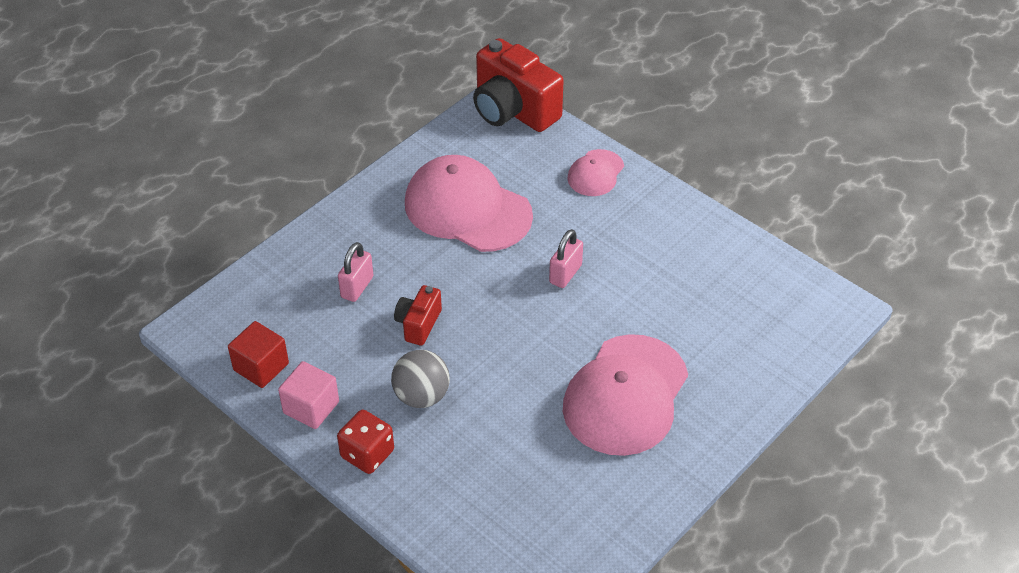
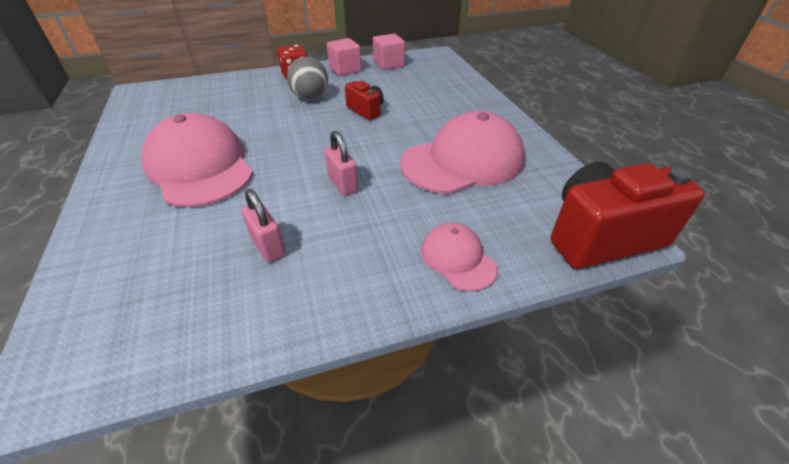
camera: 120 degrees right, 5 degrees down
(261, 367) = (388, 64): red cube -> pink cube
(357, 287) = (420, 100): pink padlock -> pink padlock (268, 246)

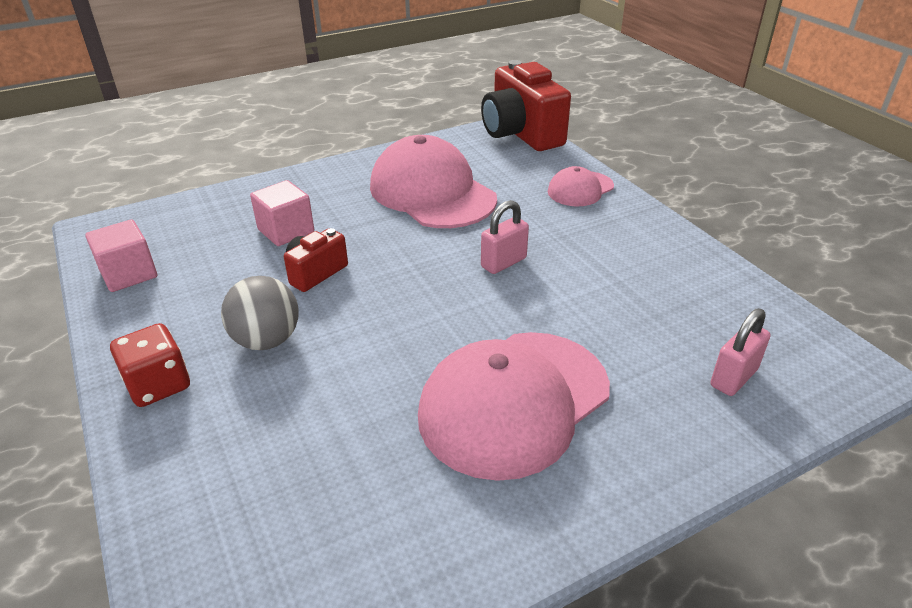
camera: 100 degrees left, 5 degrees down
(268, 246) = (627, 291): pink padlock -> pink padlock (733, 378)
(345, 69) = (142, 322): pink cube -> pink cube (286, 231)

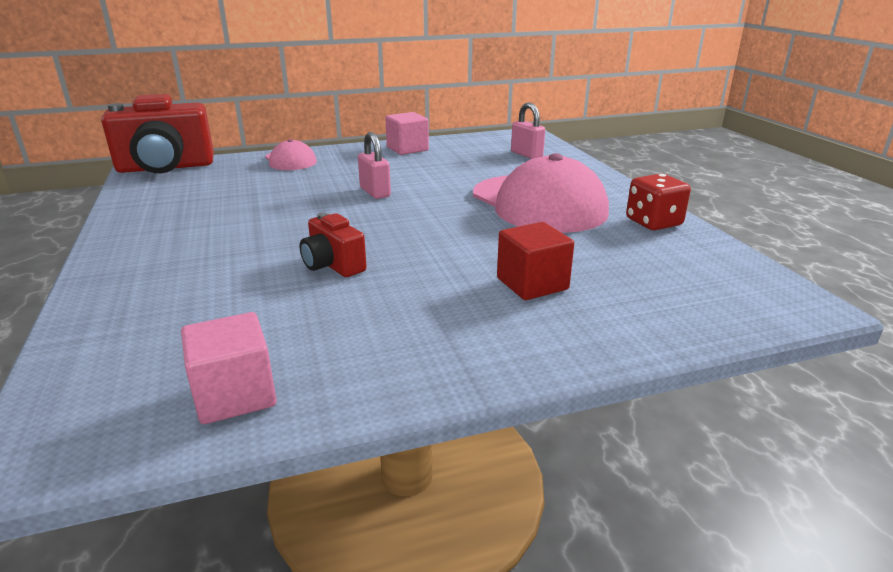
camera: 80 degrees left, 10 degrees down
(158, 385) = (488, 349): red dice -> red dice (653, 222)
(267, 340) = (435, 290): grey ball -> none
(277, 407) = (532, 284): none -> red cube
(286, 231) = (231, 281): pink cube -> pink cube (407, 149)
(432, 192) = (232, 208): pink cap -> none

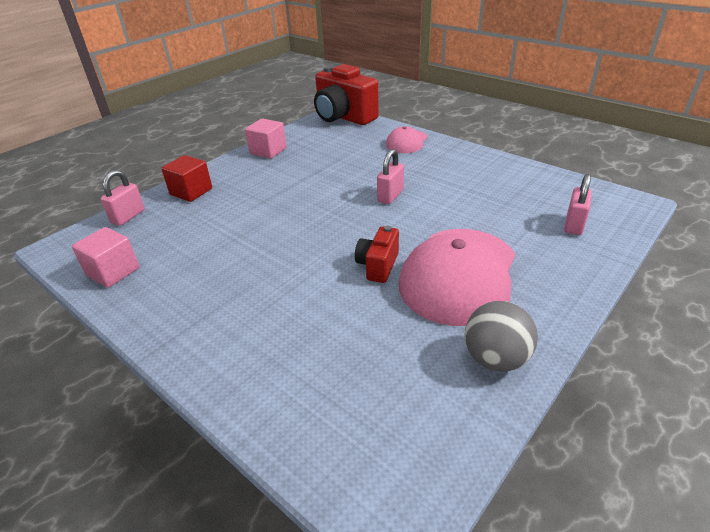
camera: 60 degrees right, 10 degrees up
(89, 356) = (128, 217): none -> pink padlock
(333, 265) = (264, 234): red camera -> red camera (378, 266)
(407, 149) = (496, 168): pink cube -> pink cube (268, 151)
(532, 284) = (302, 325): red cube -> red cube (191, 191)
(653, 222) = (495, 358): red dice -> grey ball

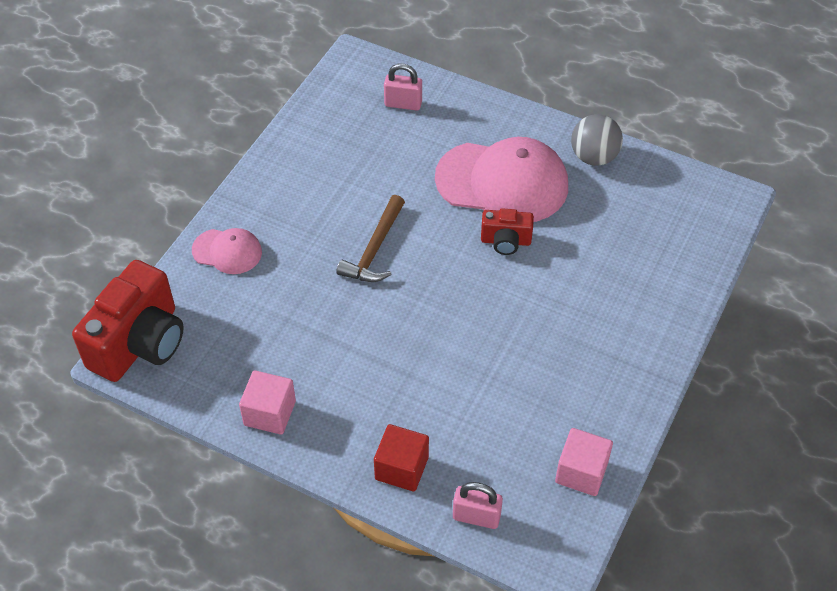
camera: 105 degrees left, 15 degrees up
(390, 196) = (374, 249): pink padlock -> brown hammer

